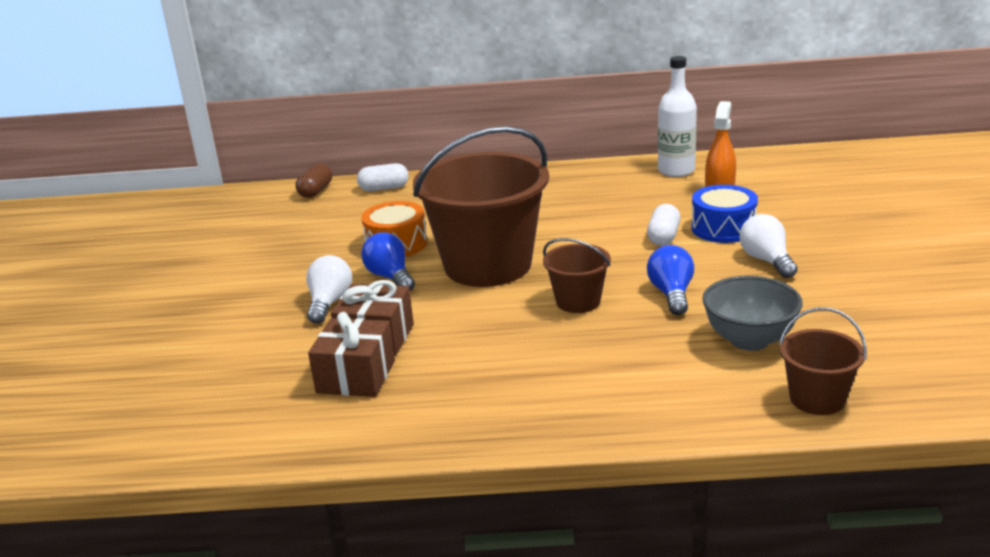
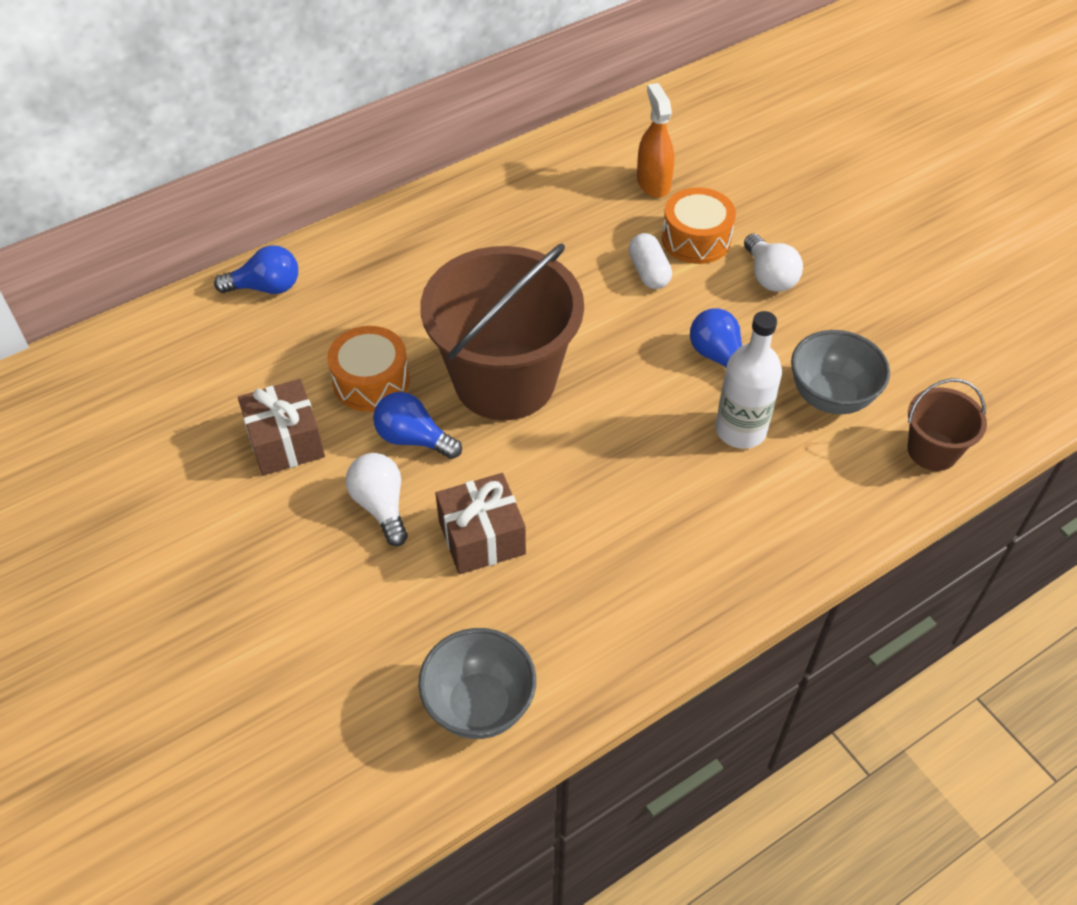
camera: 35 degrees left, 25 degrees up
(267, 423) = (479, 705): none -> grey bowl
(316, 191) = (179, 320): brown capsule -> none
(356, 376) = (511, 601): brown gift -> brown gift (285, 441)
(384, 188) = (266, 287): white capsule -> blue light bulb
(578, 301) = (640, 402): brown bucket -> none
(676, 171) = (581, 155): white bottle -> white bottle (740, 430)
(723, 228) = (696, 239): blue drum -> orange drum
(766, 261) = (769, 276): white light bulb -> white light bulb turned 150 degrees counterclockwise

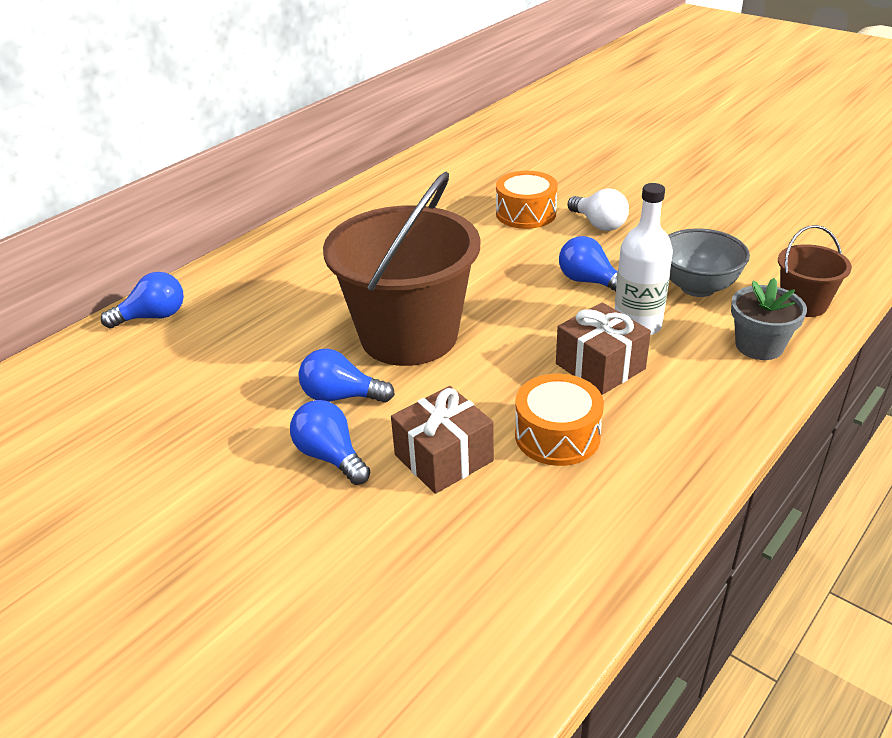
camera: 15 degrees left, 15 degrees down
(285, 441) = (212, 427): brown gift -> brown gift (600, 366)
(371, 381) = (282, 363): orange drum -> orange drum (557, 435)
(381, 506) = (330, 456): white light bulb -> blue light bulb
(479, 705) = (511, 605): grey bowl -> none
(649, 272) = (498, 240): white capsule -> none
(653, 183) = (472, 188): orange spray bottle -> none
(853, 492) = (759, 346): none -> grey flower pot

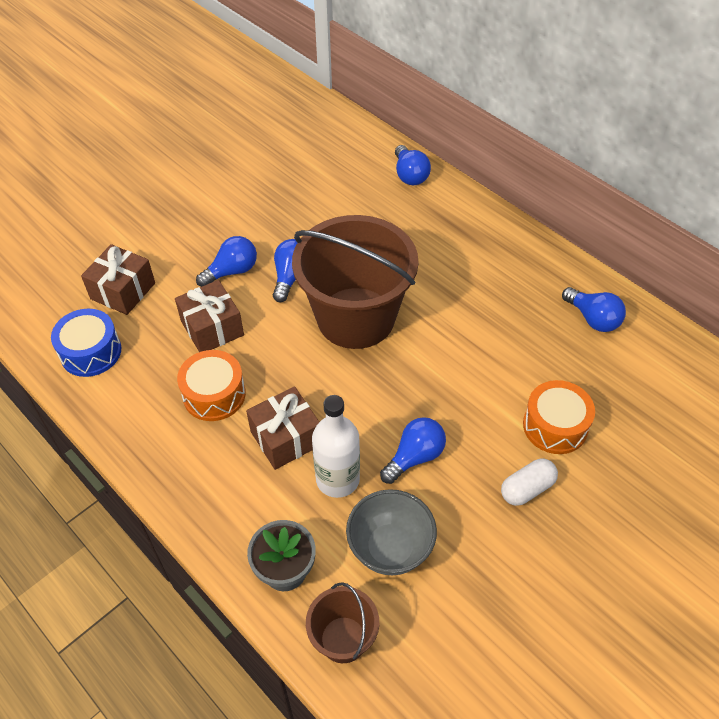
camera: 95 degrees right, 15 degrees up
(377, 582) = (123, 291): none -> brown gift
(393, 198) = (593, 319): none -> blue light bulb
(516, 592) = (91, 352): none -> blue drum
(598, 224) = (527, 489): white light bulb -> white capsule

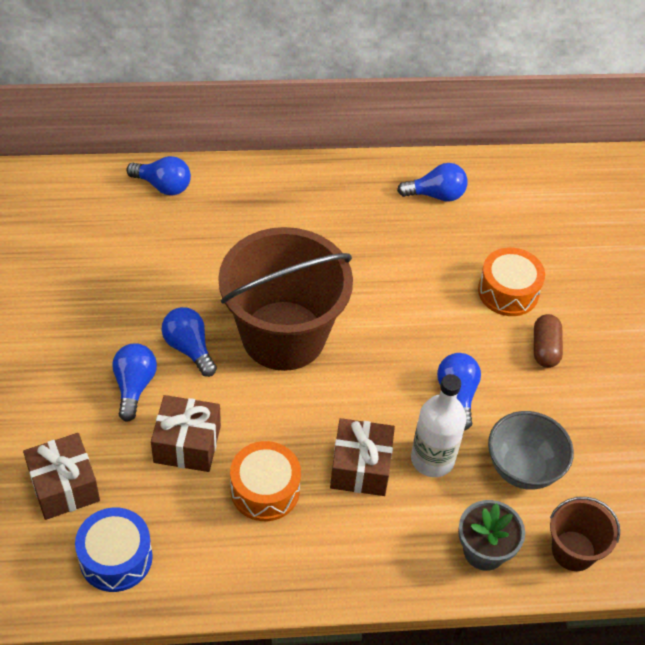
camera: 55 degrees left, 0 degrees up
(527, 489) = (545, 348): white capsule -> brown capsule

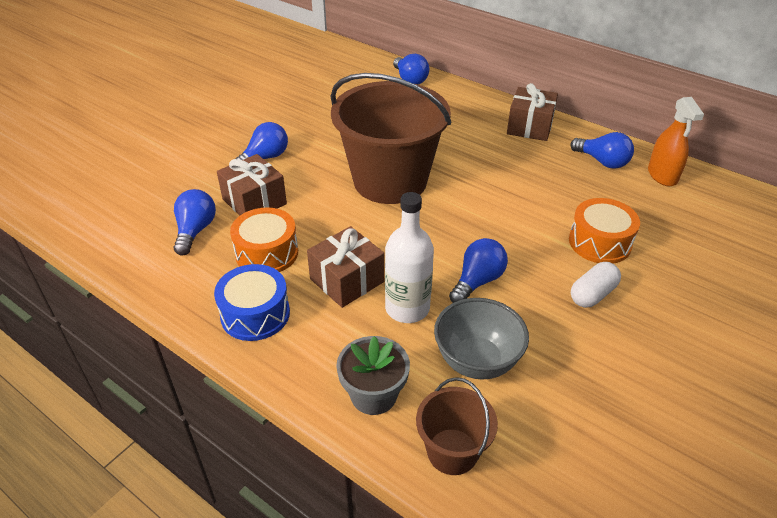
camera: 45 degrees right, 10 degrees down
(64, 486) = (161, 182): brown gift -> brown gift (530, 127)
(116, 558) = (135, 232): blue drum -> blue drum (255, 314)
(189, 348) = (322, 157): blue light bulb -> blue light bulb (195, 231)
(493, 182) = (662, 175): none -> orange spray bottle
(545, 348) = (592, 294): brown capsule -> white capsule

